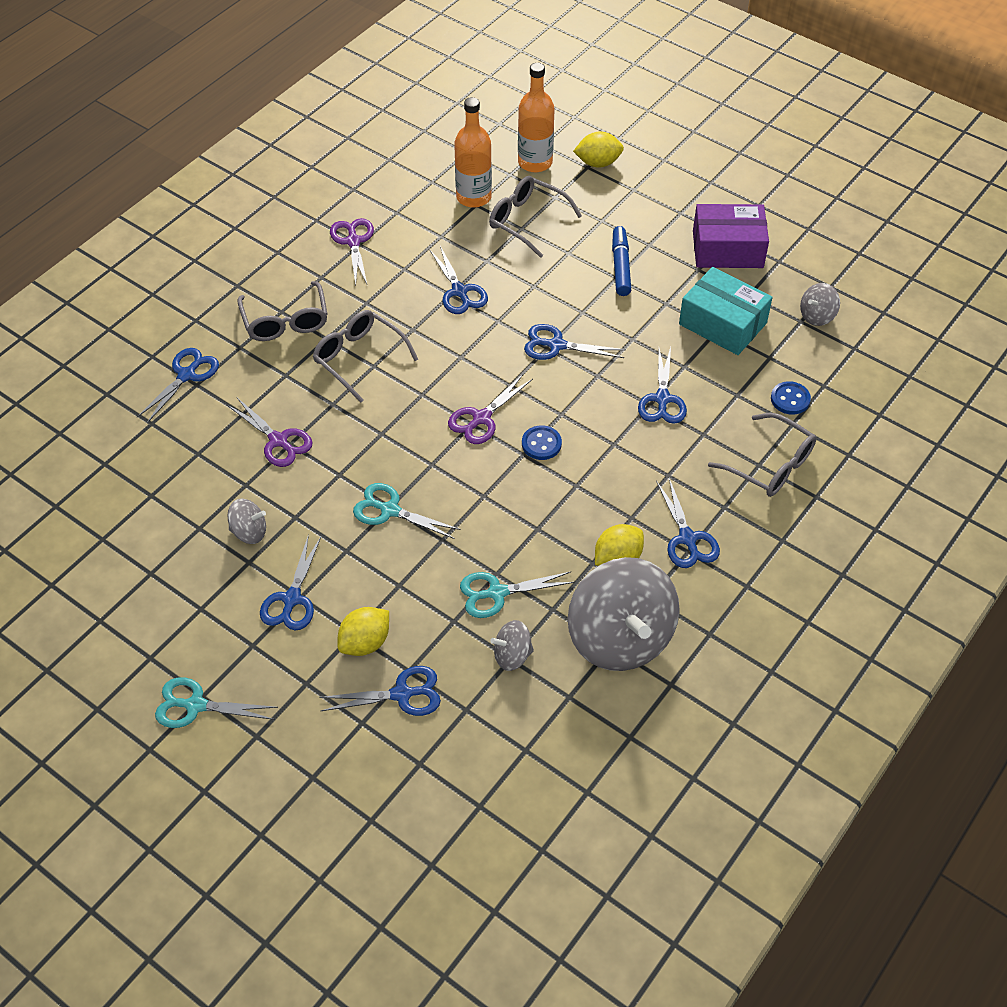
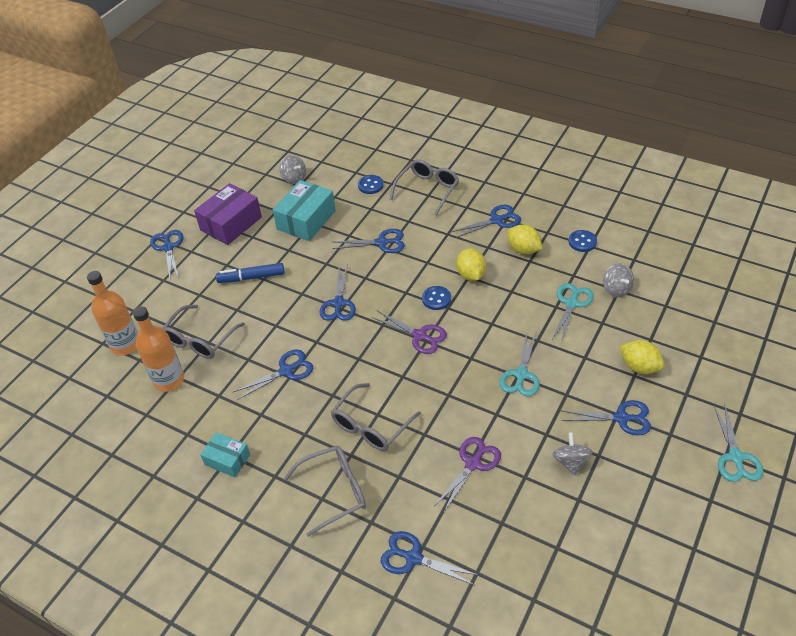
camera: 95 degrees left, 5 degrees down
(353, 242) = (227, 459): purple scissors -> turquoise box
(402, 694) = (670, 339): blue scissors -> blue scissors (168, 247)
(497, 593) = (571, 304): turquoise scissors -> turquoise scissors turned 135 degrees counterclockwise
(598, 163) = (130, 304): yellow lemon -> yellow lemon (471, 275)
(620, 638) = (582, 242): grey spinning top -> blue button
(727, 249) = (231, 223): purple box -> purple box turned 45 degrees clockwise

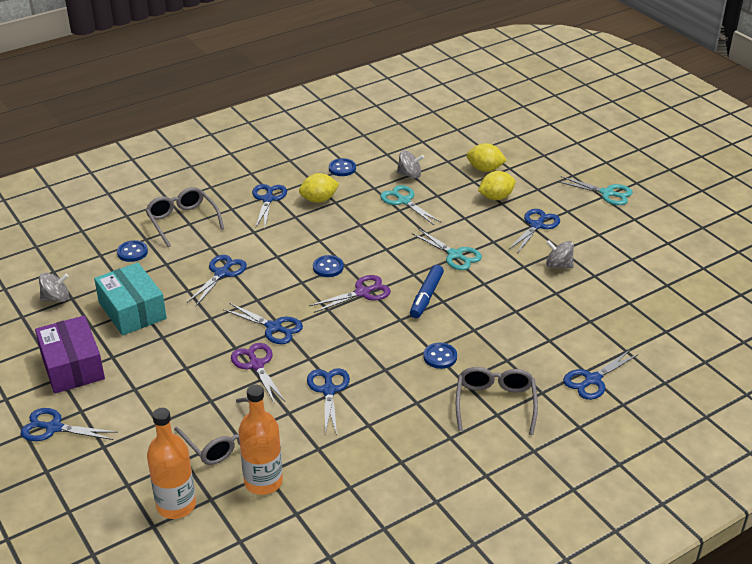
camera: 65 degrees left, 10 degrees down
(227, 459) = (406, 465): turquoise box -> none
(251, 277) = (175, 375): blue marker -> blue marker (426, 296)
(371, 425) = (440, 357): grey glasses -> blue button
(471, 275) = (319, 238): yellow lemon -> yellow lemon (485, 169)
(473, 464) = (524, 314): purple scissors -> purple scissors (256, 365)

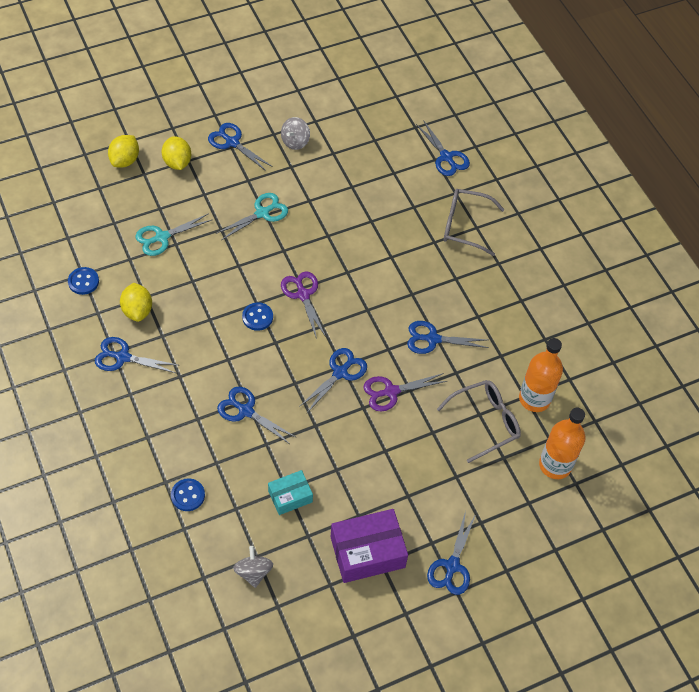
camera: 85 degrees left, 20 degrees up
(132, 311) = (290, 496): turquoise box -> turquoise box, size x0.58
(182, 221) = (142, 443): grey glasses -> none
(409, 174) = (115, 224): grey spinning top -> none
(426, 296) = (319, 246): blue marker -> none
(440, 357) = (402, 251): blue button -> none
(607, 193) = (195, 79): turquoise scissors -> none

